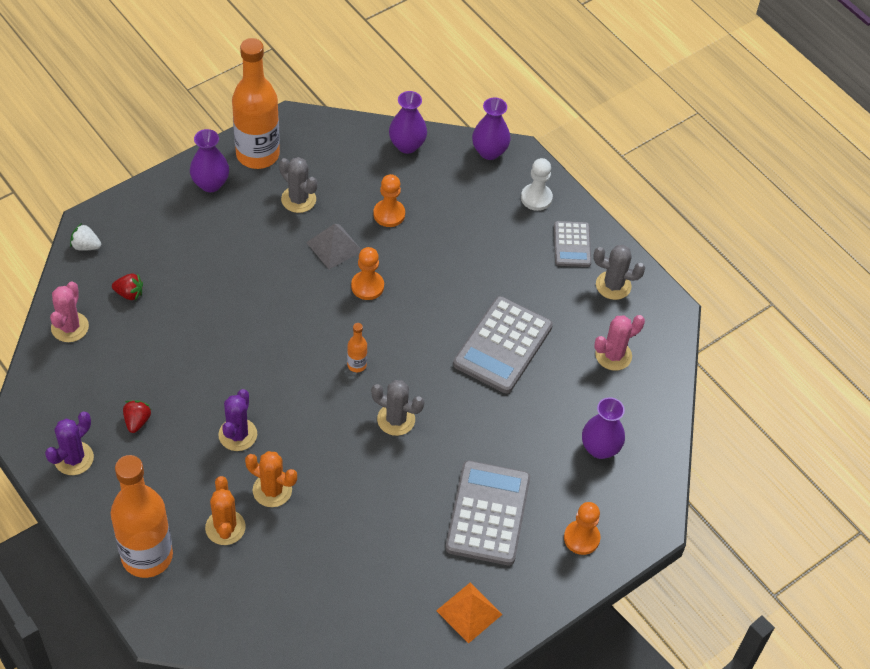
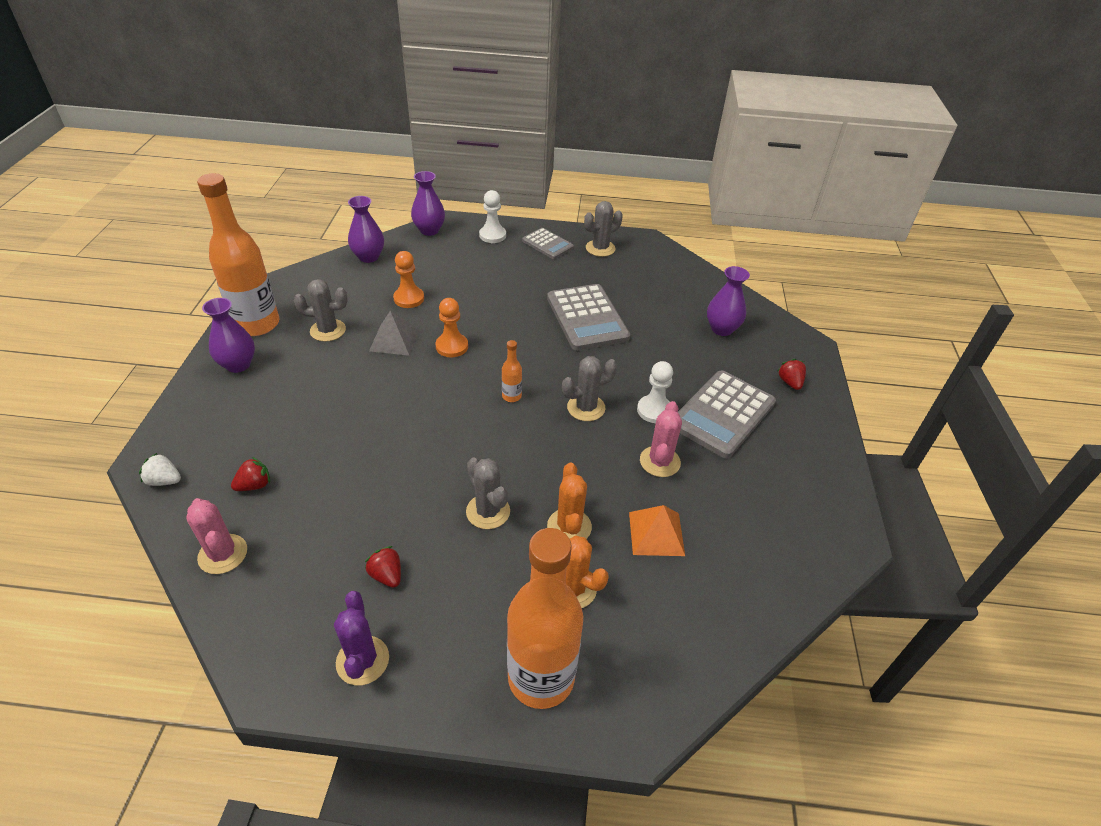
camera: 45 degrees left, 10 degrees down
(86, 246) = (164, 480): white strawberry -> white strawberry turned 45 degrees clockwise
(238, 435) = (488, 511): purple cactus -> grey cactus
(272, 490) = (569, 527): orange cactus -> orange cactus turned 75 degrees counterclockwise
(441, 465) = (654, 410): none -> white pawn
(469, 612) = (806, 482): orange pyramid -> orange pyramid (656, 533)
(487, 513) = (723, 414): grey calculator -> grey calculator turned 105 degrees counterclockwise
(581, 538) = (790, 382): orange pawn -> red strawberry
(613, 355) = (653, 280): pink cactus -> pink cactus (660, 461)

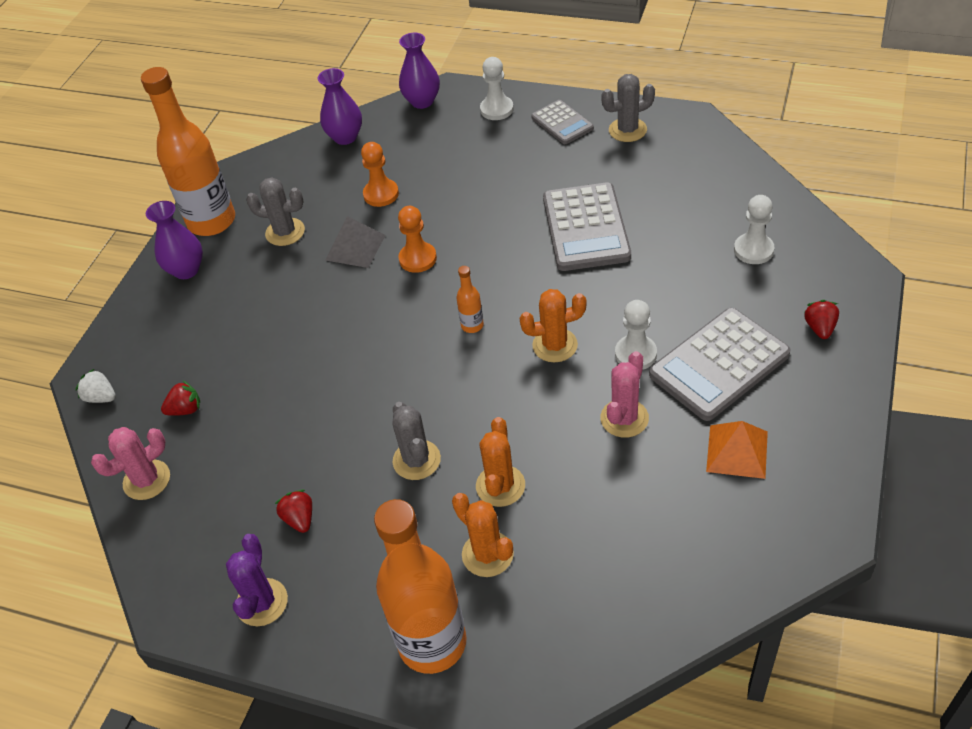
camera: 20 degrees right, 5 degrees up
(223, 554) = (147, 480): pink cactus -> pink cactus turned 75 degrees clockwise
(586, 408) = (555, 345): grey cactus -> orange cactus
(656, 533) = (596, 503): orange pyramid -> orange pyramid (737, 451)
(722, 329) = (753, 250): purple vase -> white pawn

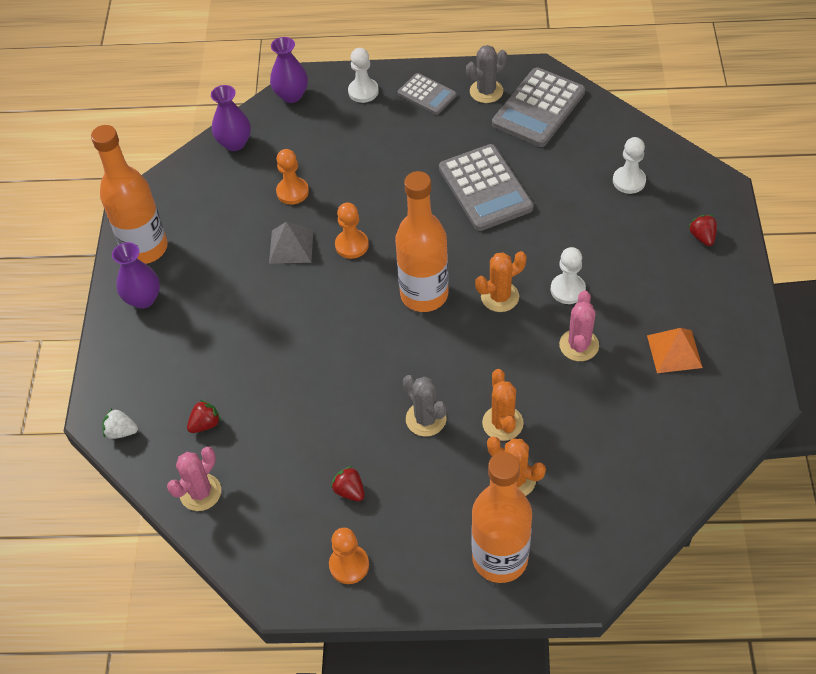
camera: 20 degrees left, 5 degrees up
(262, 602) = (349, 565): purple cactus -> orange pawn
(285, 232) = (220, 245): grey cactus -> none
(472, 325) = (424, 295): orange bottle -> orange bottle, size x2.45
(719, 365) = (636, 284): grey calculator -> grey calculator (539, 108)

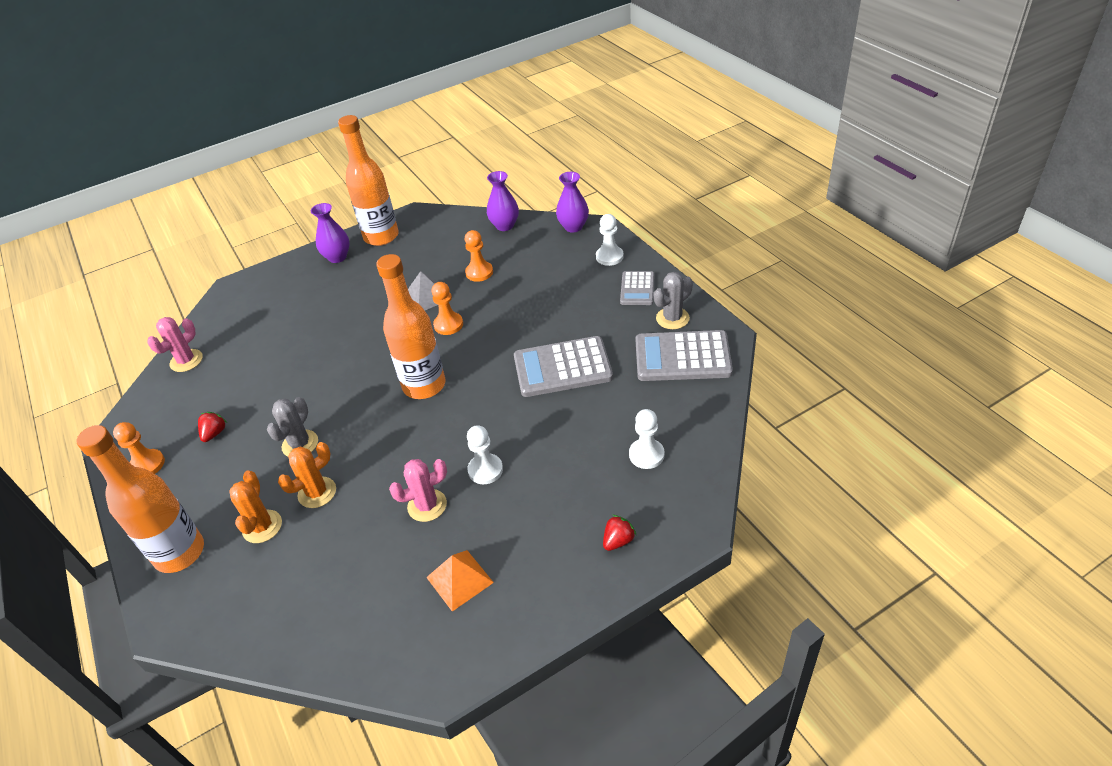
camera: 60 degrees right, 10 degrees down
(121, 431) = (222, 302): white strawberry -> none
(200, 492) = (186, 361): pink cactus -> pink cactus turned 60 degrees counterclockwise
(205, 424) = (245, 335): red strawberry -> none
(485, 188) = (562, 368): grey calculator -> grey calculator turned 45 degrees clockwise
(486, 91) = (672, 318): grey cactus -> grey cactus turned 60 degrees counterclockwise
(500, 297) = (450, 430): orange cactus -> none

